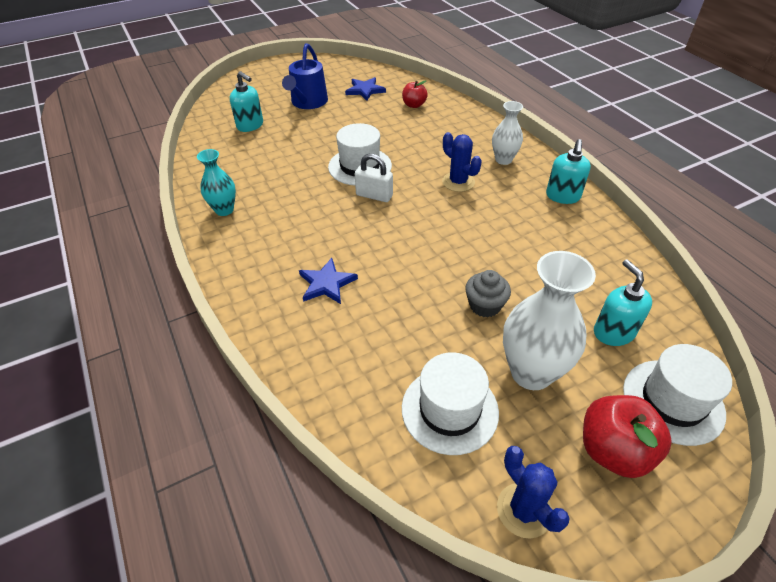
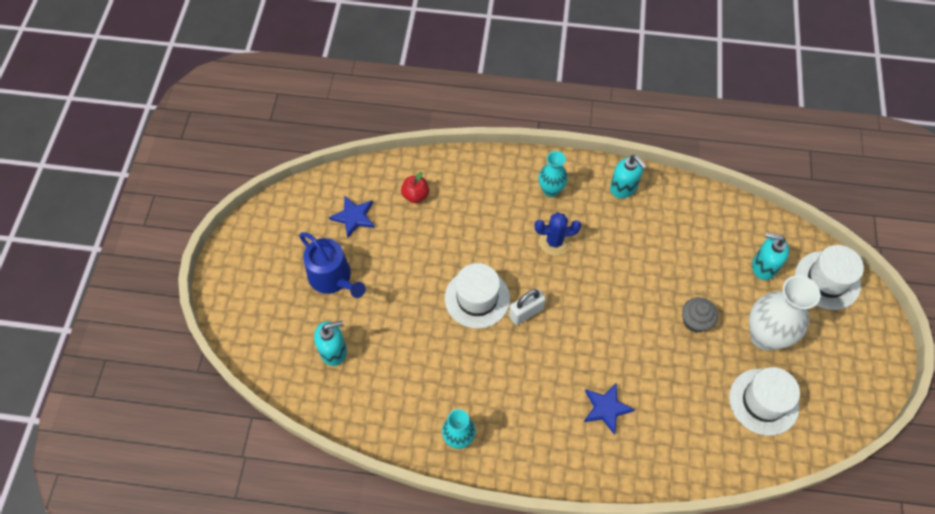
camera: 55 degrees left, 15 degrees up
(503, 160) = (551, 190): white vase -> turquoise vase
(524, 510) = (847, 409): blue cactus -> none
(613, 450) = (838, 337): red apple -> none

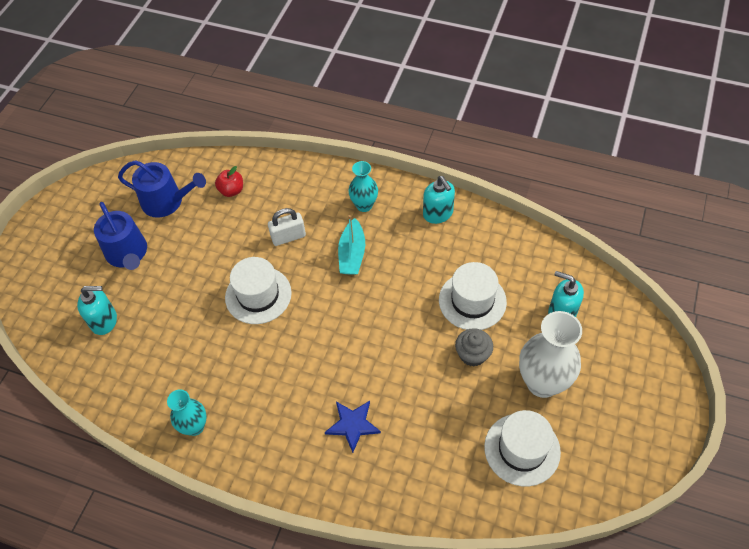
camera: 15 degrees right, 5 degrees down
(354, 217) = (167, 201): blue star -> blue watering can
(526, 312) = (302, 317): white padlock -> white padlock (288, 237)
(554, 242) = (352, 254): blue cactus -> turquoise boat
(827, 280) = (627, 337): white hat -> white hat (472, 301)

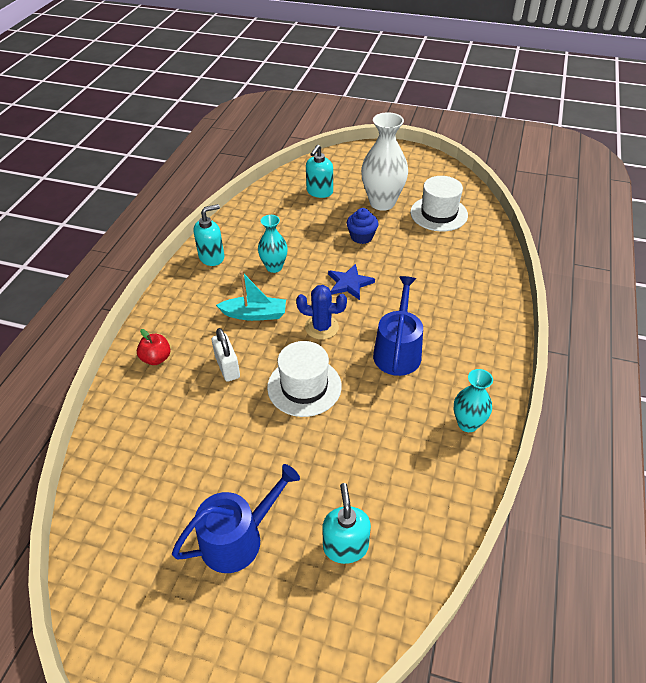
camera: 95 degrees left, 10 degrees down
(167, 201) = (153, 504): blue watering can -> blue watering can (397, 351)
(231, 190) = (149, 430): red apple -> red apple (156, 358)
(329, 310) = (321, 327): none -> blue cactus
(353, 425) = (439, 305): blue star -> blue star (349, 283)
(364, 205) = (193, 308): turquoise vase -> turquoise vase (274, 267)
(472, 301) = (309, 237): white hat -> none
(472, 354) = (361, 237): grey cupcake -> blue cupcake

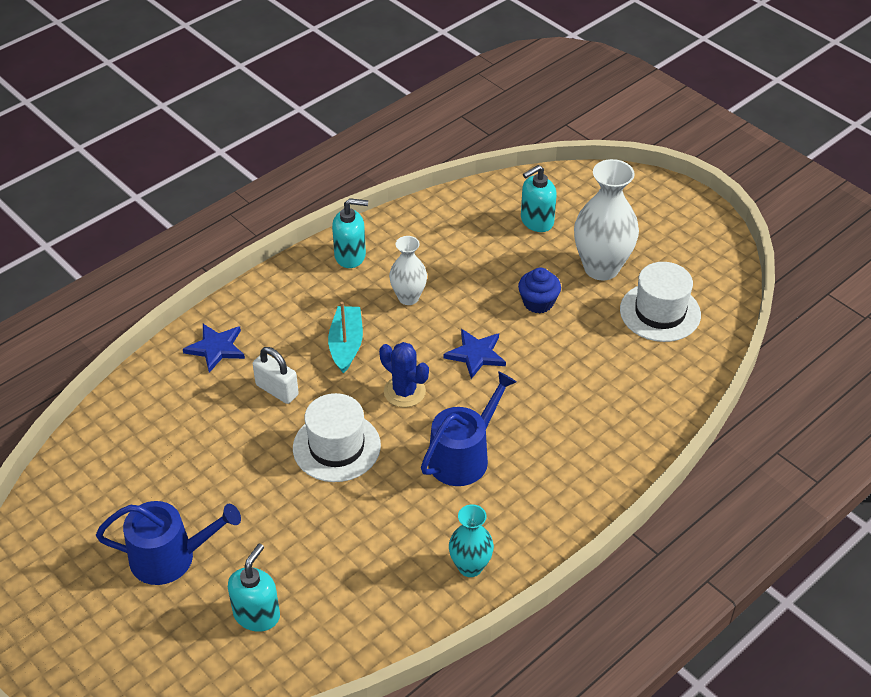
camera: 30 degrees right, 0 degrees up
(156, 358) = (216, 348): red apple -> blue star
(227, 367) = (277, 390): white padlock -> white padlock turned 60 degrees counterclockwise
(255, 314) = (346, 344): turquoise boat -> turquoise boat turned 120 degrees counterclockwise
(274, 267) = (408, 297): turquoise vase -> white vase

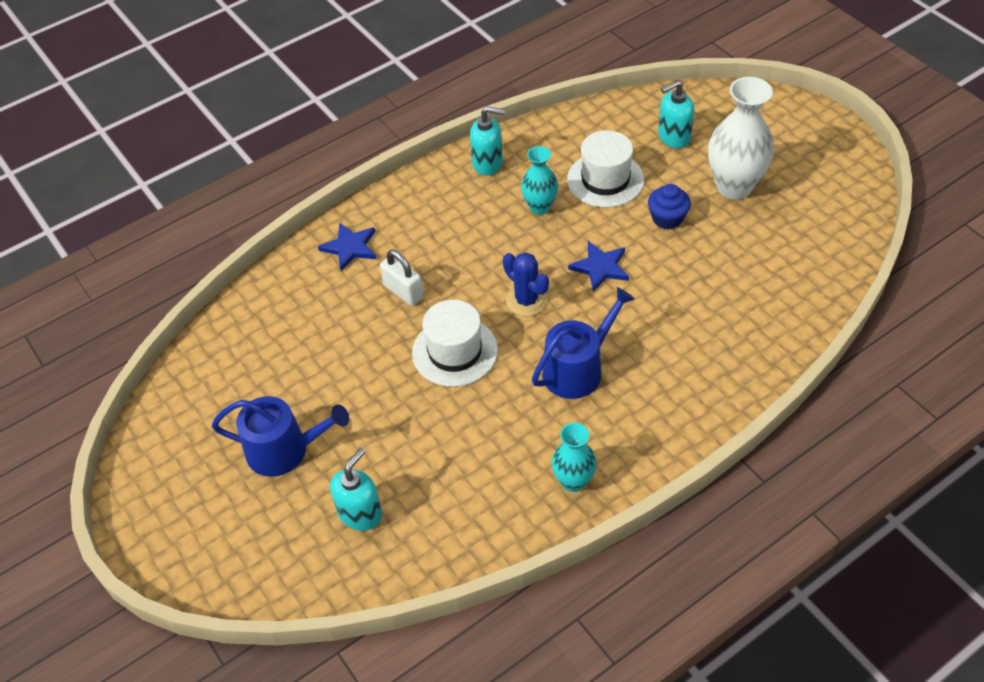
camera: 10 degrees right, 5 degrees up
(346, 344) = (474, 250): turquoise boat -> none
(408, 297) = (540, 207): white vase -> turquoise vase
(660, 312) = (789, 234): white hat -> white hat (605, 180)

